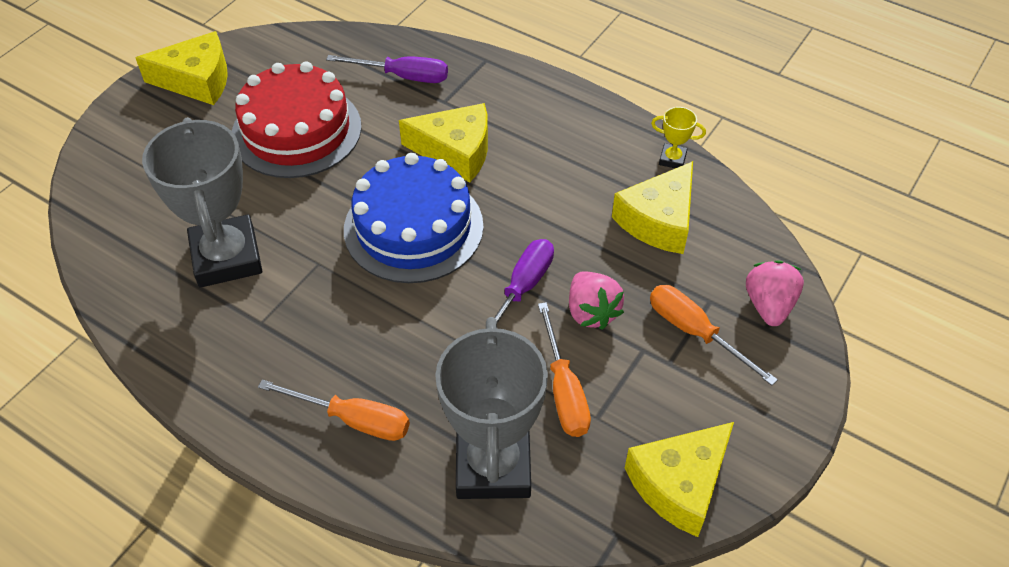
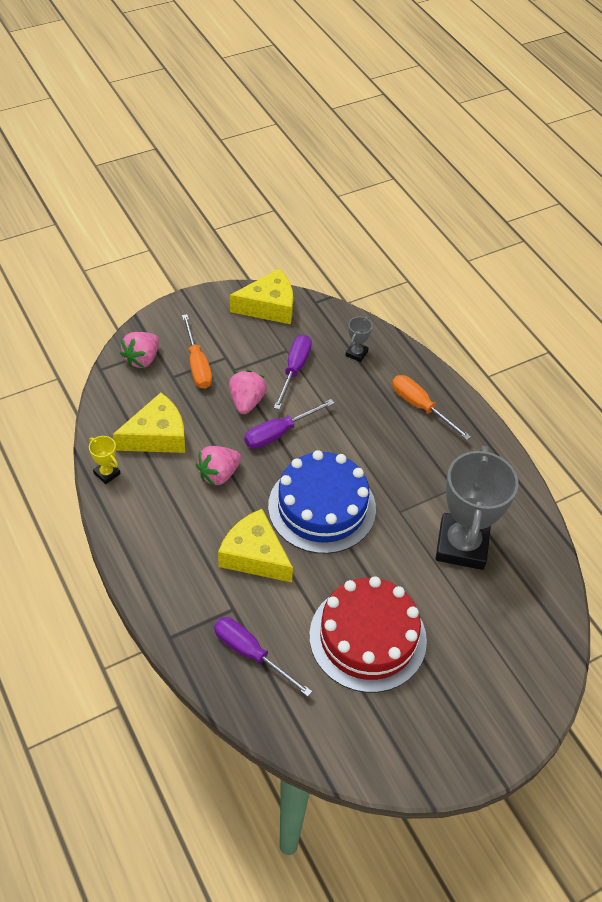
camera: 155 degrees left, 0 degrees up
(197, 80) = (434, 743): yellow cheese -> none
(493, 465) = (356, 353): grey trophy -> grey trophy, size x0.41
(554, 211) = (218, 474): none -> pink strawberry
(564, 390) = (294, 370): orange screwdriver -> purple screwdriver

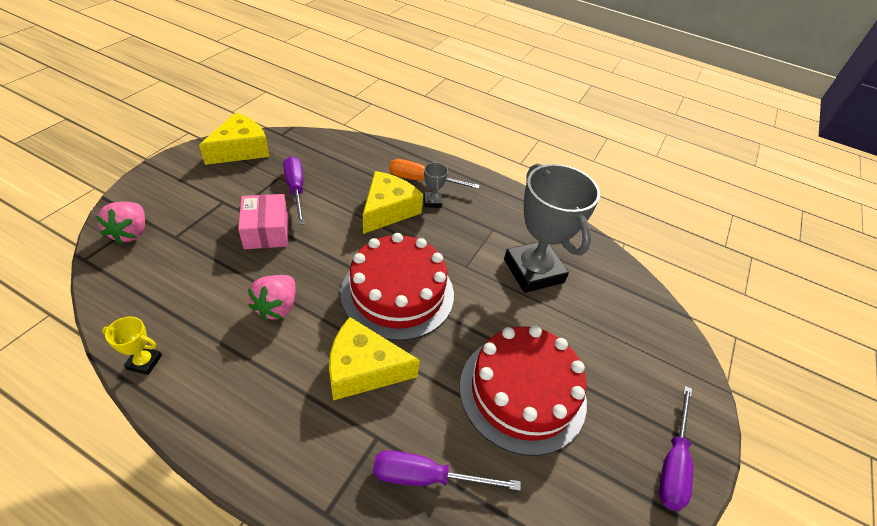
camera: 35 degrees left, 5 degrees down
(157, 436) = (187, 298): yellow cheese -> yellow cheese (388, 210)
(197, 365) = (196, 217): orange screwdriver -> none
(246, 401) = (266, 231): pink strawberry -> pink box
(279, 433) = (315, 246): purple screwdriver -> purple screwdriver (672, 463)
(322, 507) = (397, 293): blue cake -> red cake
(356, 353) = (342, 160): grey trophy -> grey trophy (432, 202)

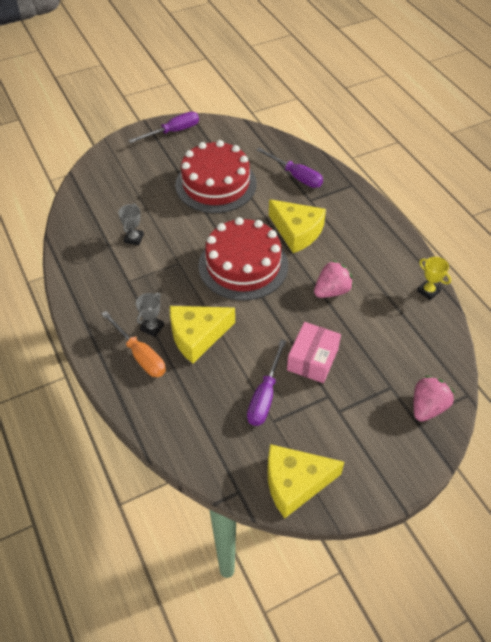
camera: 140 degrees left, 5 degrees up
(533, 271) = (134, 238): grey trophy -> grey trophy, size x0.41

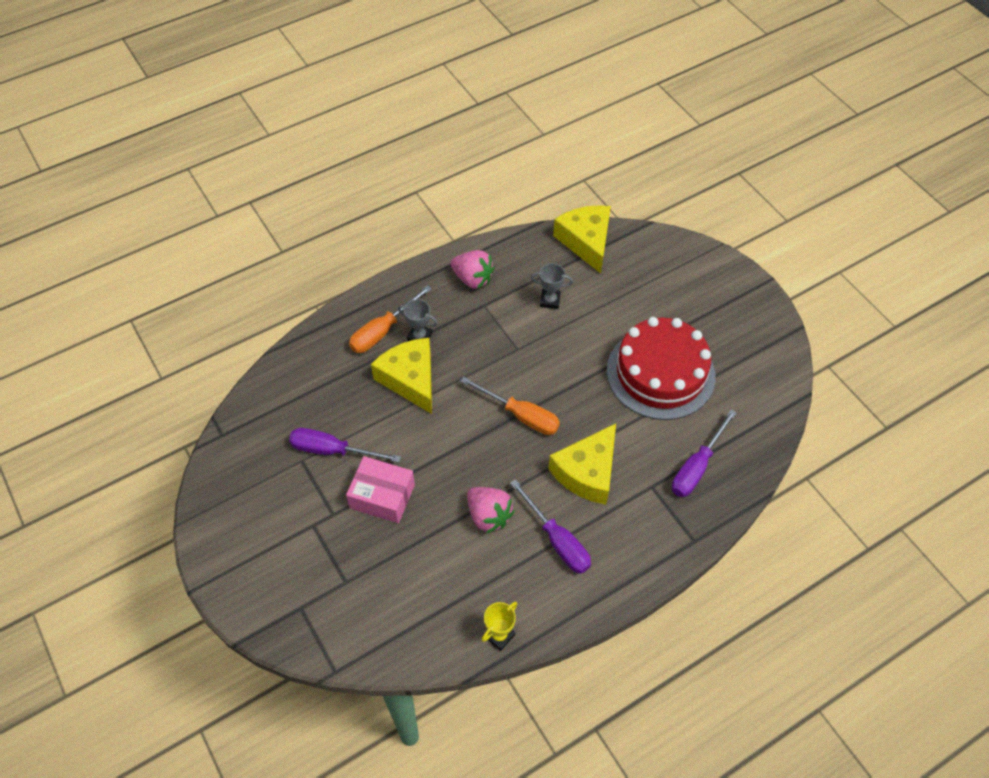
camera: 85 degrees right, 5 degrees up
(173, 132) = (755, 314): purple screwdriver -> purple screwdriver (557, 540)
(243, 265) = (521, 415): red cake -> orange screwdriver
(295, 483) = (228, 484): yellow cheese -> yellow cheese (586, 241)
(427, 407) = (317, 622): pink strawberry -> pink strawberry (473, 279)

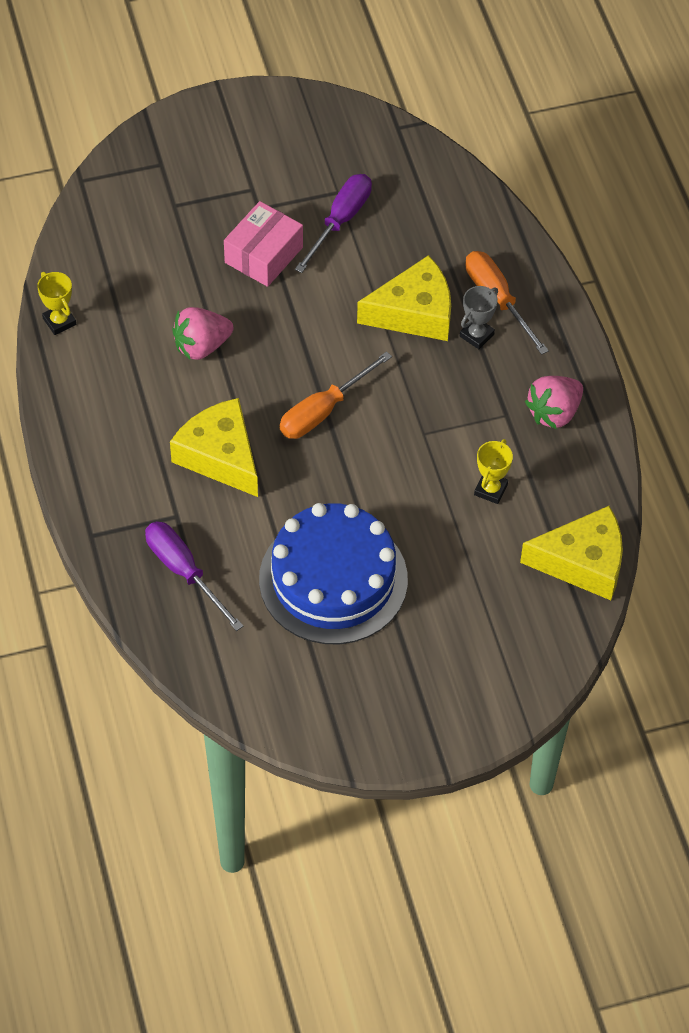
camera: 105 degrees right, 0 degrees up
(550, 300) = (490, 490): grey trophy -> yellow trophy
(557, 540) = (145, 402): purple screwdriver -> none
(660, 373) = (333, 579): red cake -> blue cake

